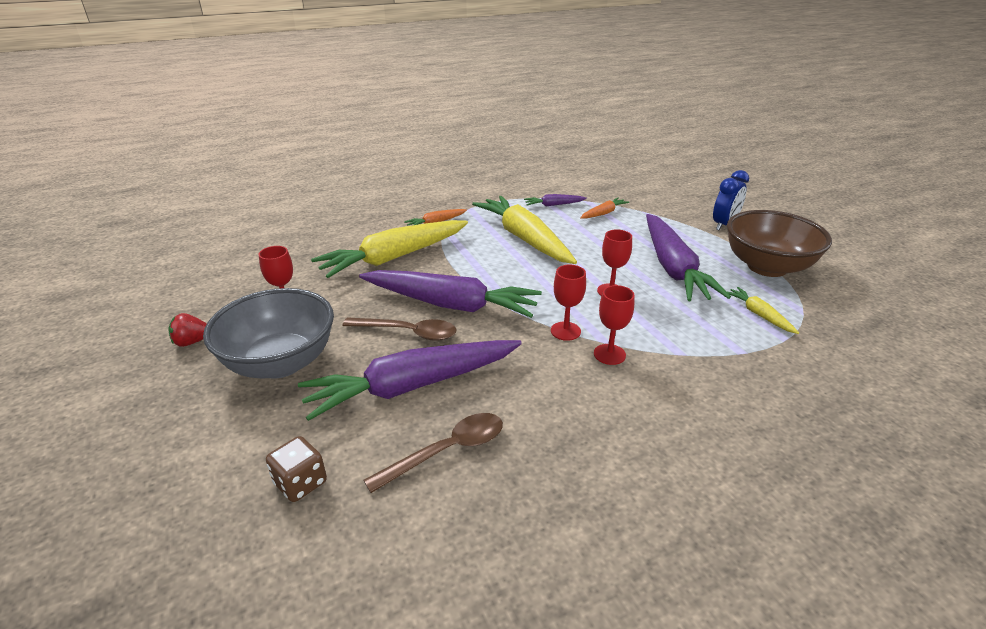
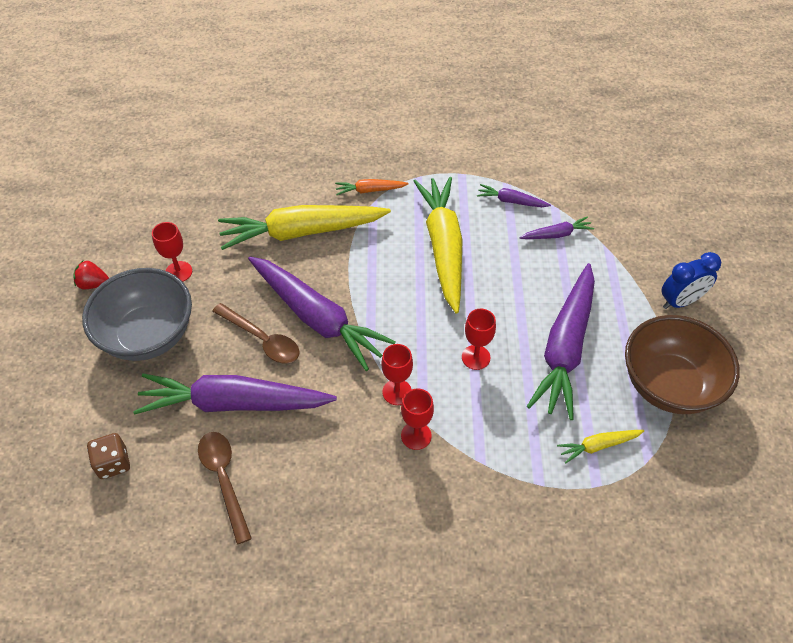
camera: 25 degrees right, 20 degrees up
(447, 451) = (224, 480): brown spoon -> brown spoon turned 105 degrees counterclockwise
(603, 213) = (556, 234): orange carrot -> purple carrot
(759, 315) = (598, 446): yellow carrot -> yellow carrot turned 105 degrees counterclockwise

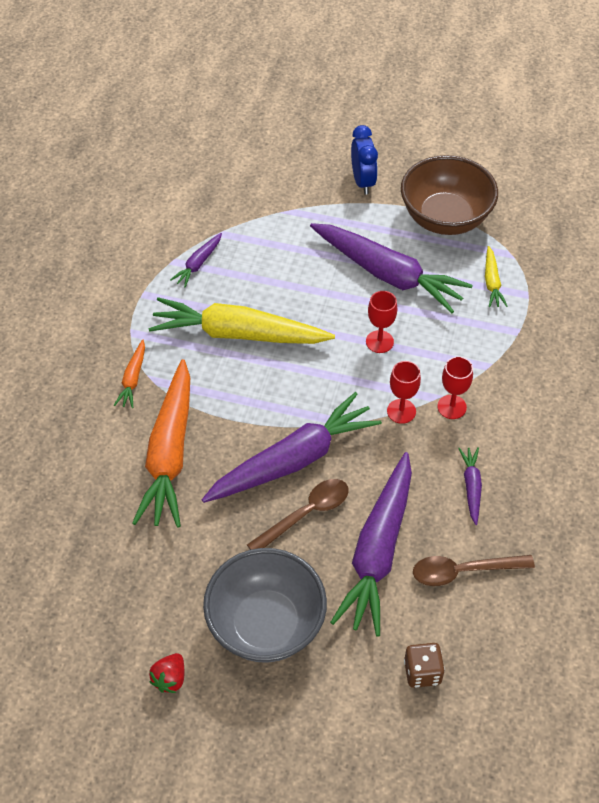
camera: 75 degrees left, 0 degrees up
(178, 272) = (184, 584): red goblet -> none
(302, 232) = (170, 453): yellow carrot -> orange carrot
(556, 234) = (255, 242): purple carrot -> purple carrot (471, 487)

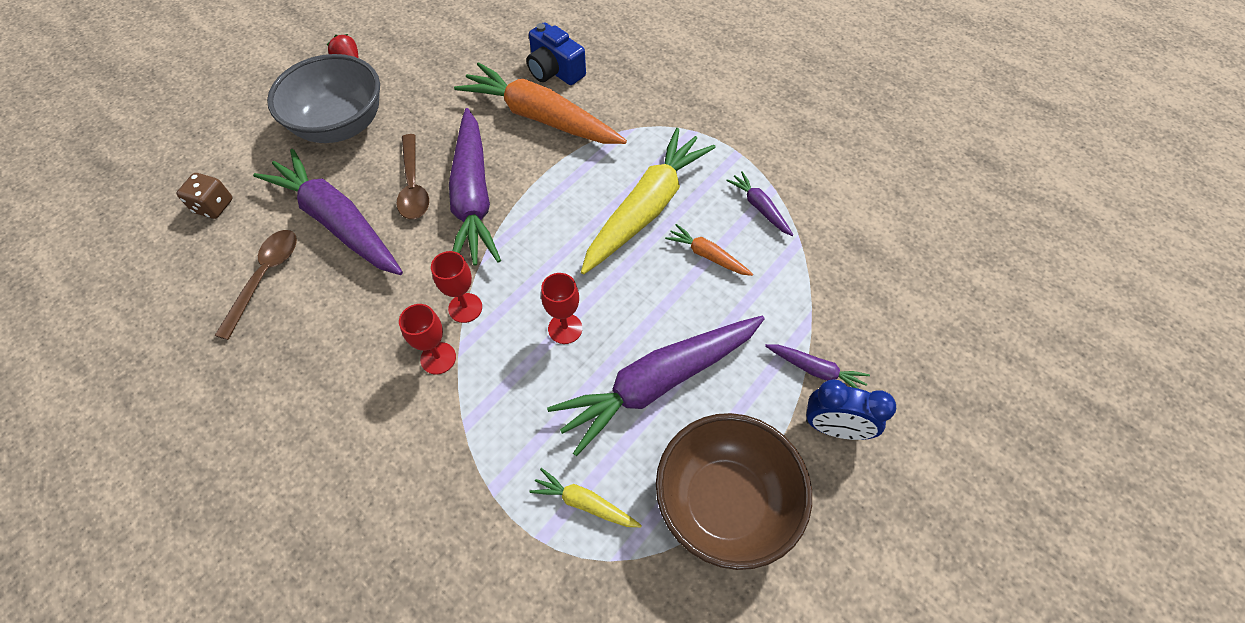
camera: 115 degrees right, 5 degrees up
(98, 470) = (554, 71): none -> blue camera
(133, 379) = (636, 117): orange carrot -> orange carrot (707, 255)
(471, 487) = (337, 328): purple carrot -> purple carrot (815, 370)

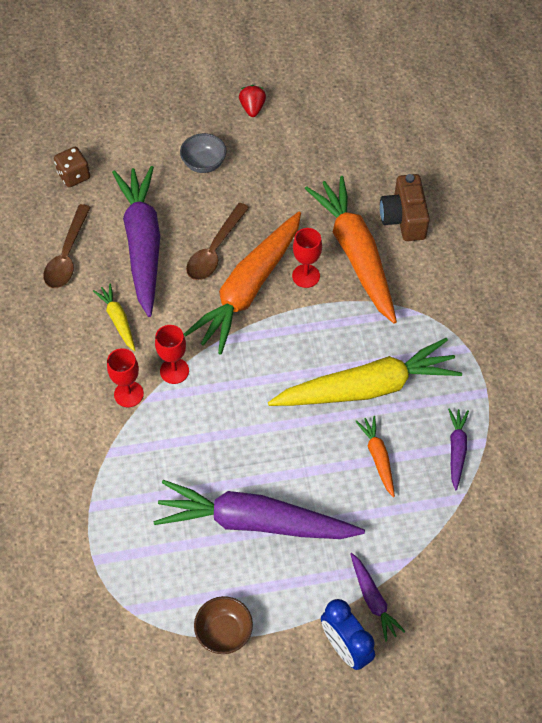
camera: 40 degrees right, 0 degrees up
(265, 277) = (67, 255): brown spoon -> brown spoon turned 135 degrees clockwise
(341, 125) = (204, 163): grey bowl -> grey bowl, size x0.48
(473, 198) = (248, 289): purple carrot -> orange carrot
(554, 71) = (403, 218): blue camera -> brown camera
(565, 328) = (227, 435): red goblet -> red goblet (306, 276)
(584, 503) = (138, 560): yellow carrot -> yellow carrot (118, 320)
(725, 503) = (224, 632): brown bowl -> brown bowl, size x0.48

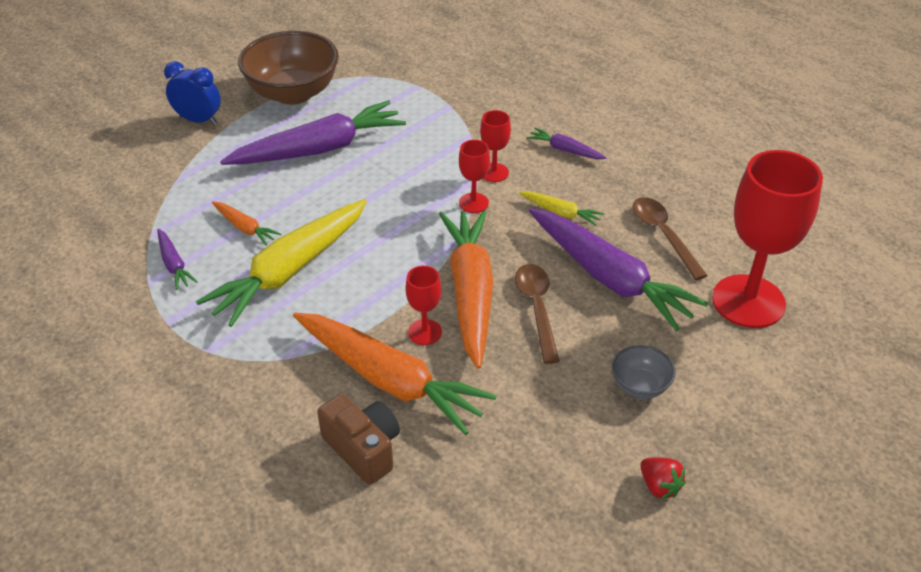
camera: 145 degrees right, 15 degrees down
(74, 176) = (748, 301): brown dice -> red goblet
(224, 632) = (293, 93): brown bowl -> brown bowl, size x2.09
(373, 599) = (192, 149): purple carrot -> purple carrot (565, 150)

